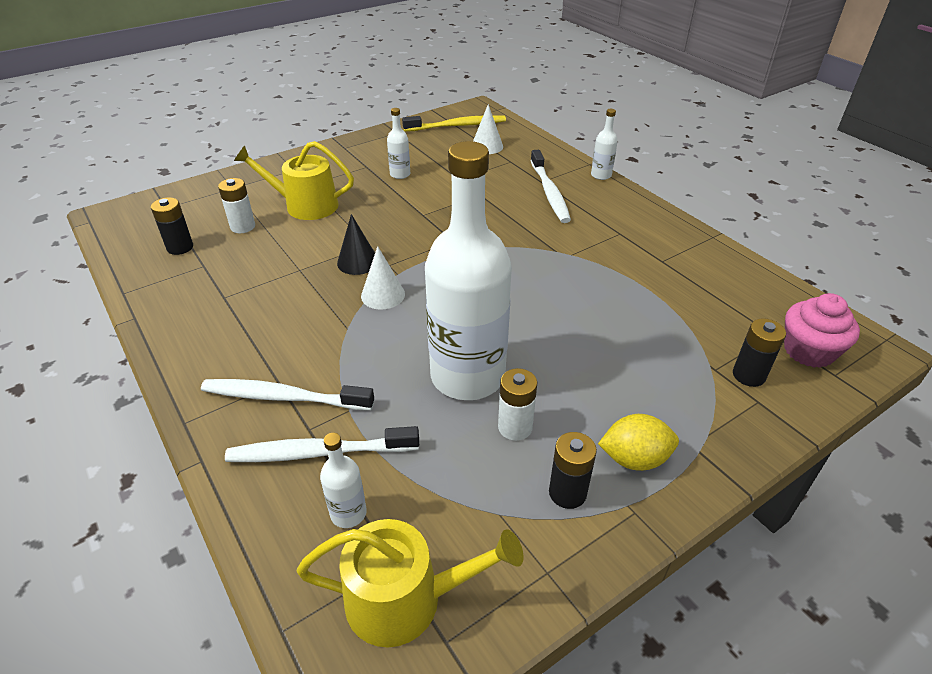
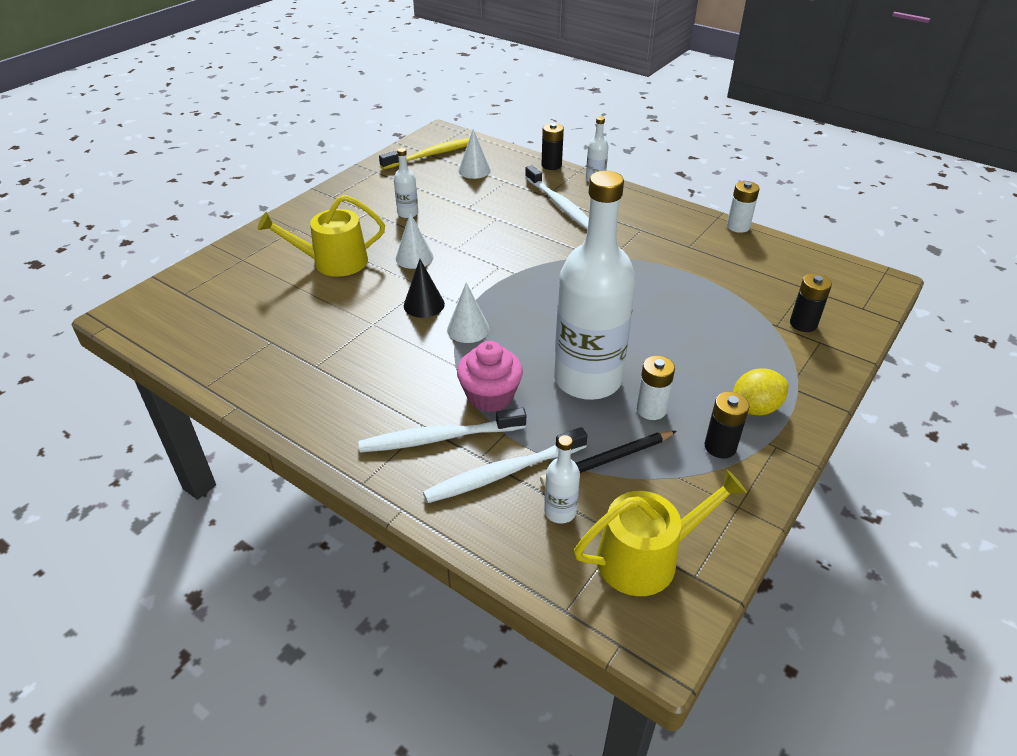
camera: 20 degrees left, 0 degrees up
(180, 247) = (232, 330): black battery -> black battery (551, 165)
(243, 227) = (283, 296): white battery -> white battery (738, 226)
(379, 216) = (414, 257): none -> white cone
(433, 471) = (607, 460): none -> black pencil
(808, 351) = (836, 294): pink cupcake -> pink cupcake (490, 396)

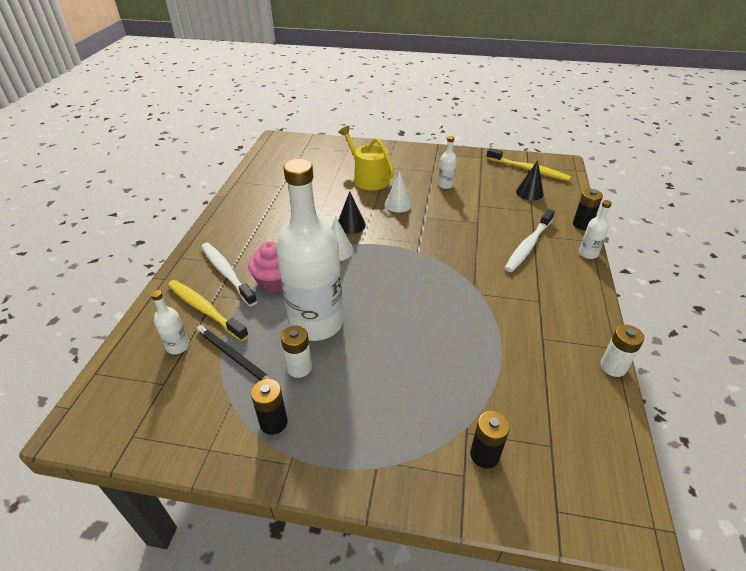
camera: 65 degrees right, 0 degrees up
(474, 170) = (529, 193): white cone -> black cone
(503, 473) = (205, 309): white toothbrush -> yellow toothbrush
(647, 557) = (145, 403): yellow watering can -> none
(754, 408) = (333, 437): yellow lemon -> none

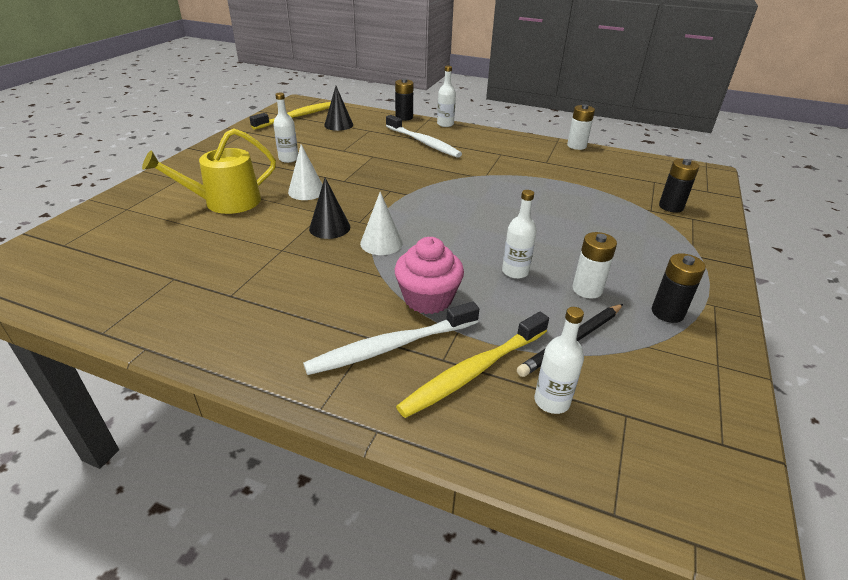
camera: 80 degrees left, 5 degrees down
(316, 323) = (515, 271): white bottle -> white bottle, size x0.40

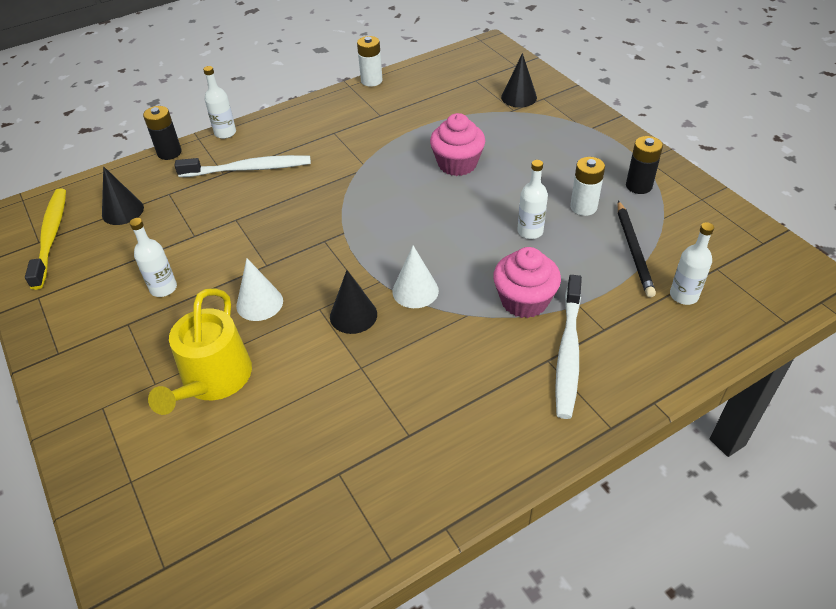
camera: 50 degrees left, 10 degrees up
(473, 371) = (629, 319): yellow toothbrush -> none
(543, 209) = (457, 164): none -> pink cupcake
(671, 207) = (519, 97): black battery -> black cone

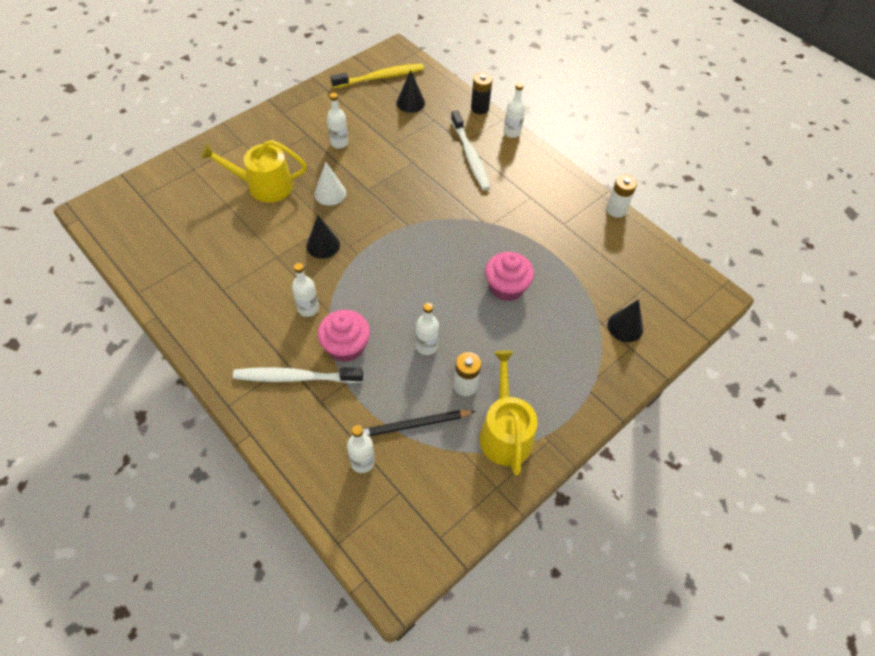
camera: 75 degrees right, 10 degrees up
(415, 291) = (350, 277): white cone -> none
(460, 335) = (308, 308): none -> white bottle
(638, 186) = (505, 431): black battery -> yellow watering can

